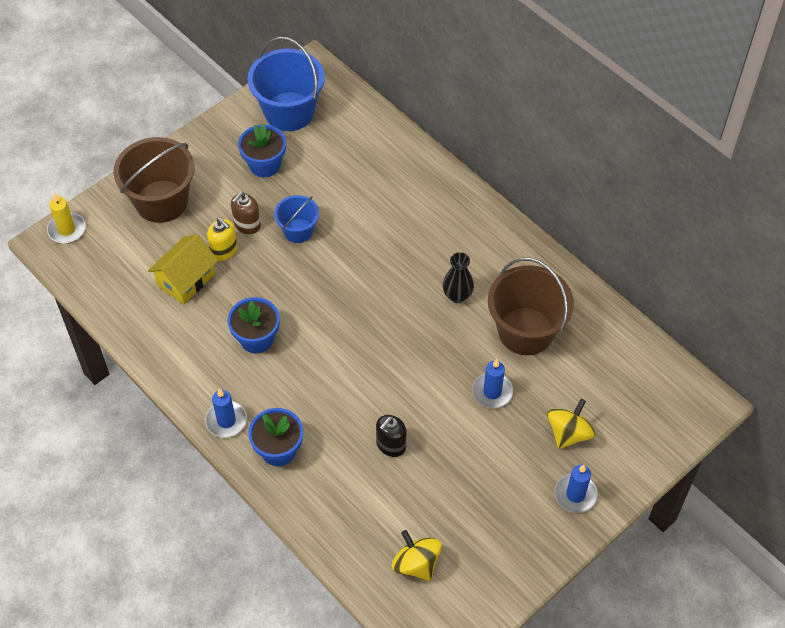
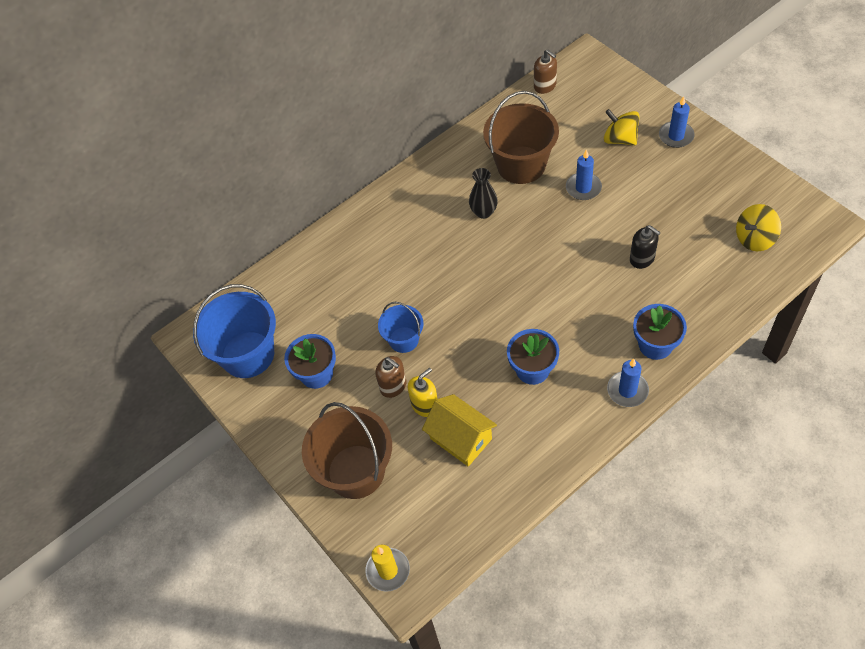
camera: 80 degrees left, 0 degrees up
(653, 357) = (545, 86): none -> brown soap dispenser

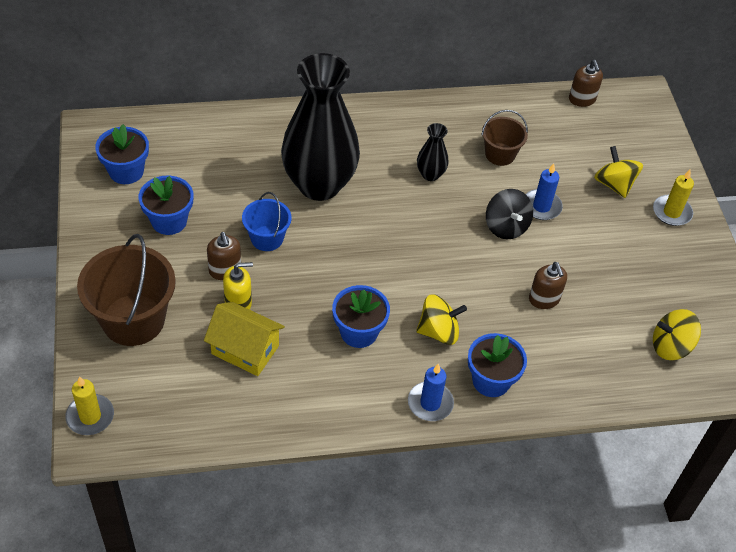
camera: 20 degrees right, 5 degrees down
(248, 354) = (126, 171): blue bucket -> blue flower pot
(407, 271) = (319, 184): none -> black vase
(461, 439) = (245, 350): yellow house -> yellow house turned 45 degrees counterclockwise
(521, 165) = (500, 154): brown bucket -> brown bucket, size x0.56
(571, 219) = (506, 226): none -> black spinning top
(589, 331) = (438, 331): none -> yellow spinning top
(642, 258) = (544, 299): black soap dispenser -> brown soap dispenser
(676, 136) = (672, 212): blue candle -> yellow candle

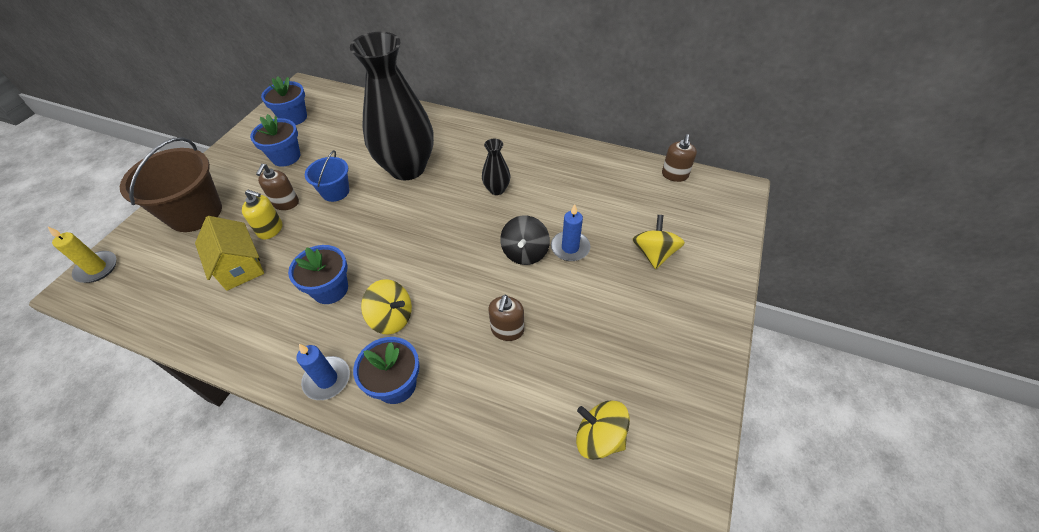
camera: 35 degrees right, 0 degrees up
(500, 154) = (567, 193): brown bucket -> none
(672, 212) = (696, 300): yellow candle -> none

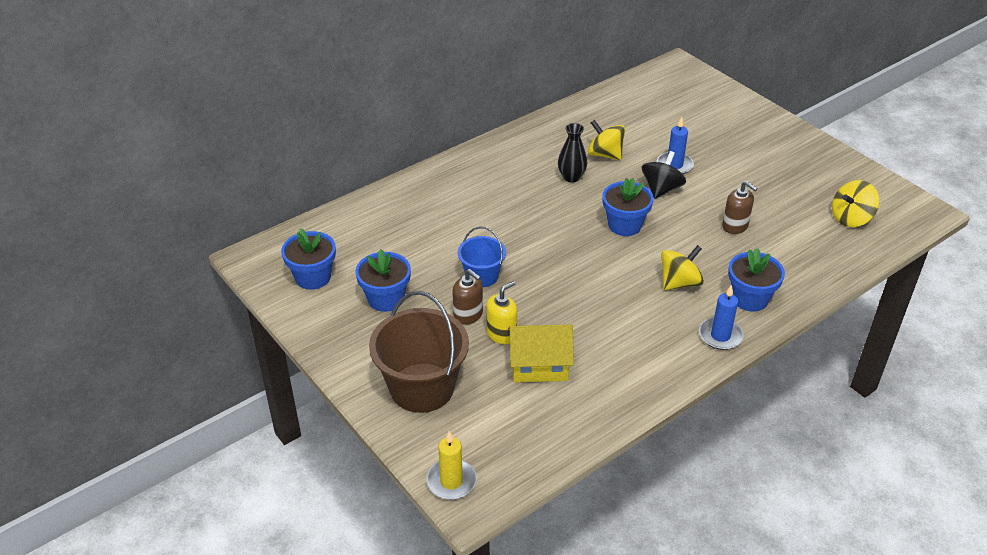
camera: 60 degrees left, 10 degrees down
(330, 289) = (619, 311): blue flower pot -> blue flower pot (624, 225)
(407, 168) = (489, 219): black vase -> none
(525, 252) = (661, 189): black spinning top -> black spinning top turned 105 degrees counterclockwise
(654, 253) = (712, 130): yellow spinning top -> yellow spinning top (605, 154)
(674, 175) = (636, 83): brown soap dispenser -> none

